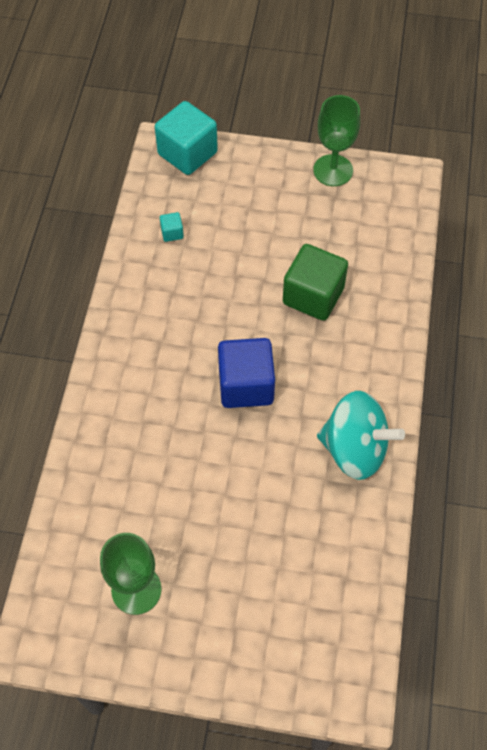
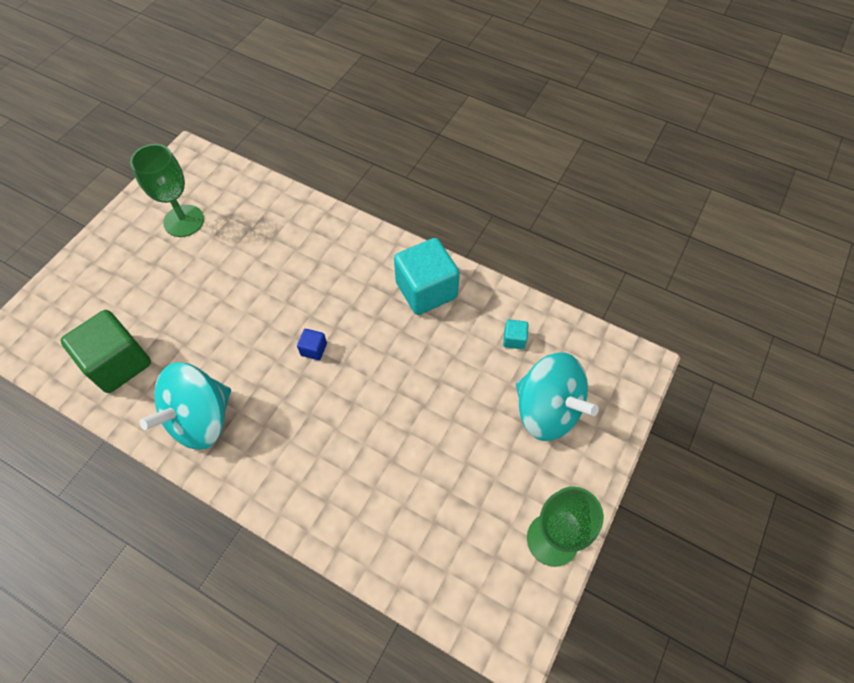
camera: 110 degrees right, 0 degrees up
(187, 153) = (619, 385): turquoise cube -> turquoise cube (426, 290)
(230, 195) = (547, 410): none -> turquoise spinning top
(246, 385) = (314, 349): blue cube -> blue cube, size x0.43
(313, 296) = (385, 447): green cube -> green cube (118, 363)

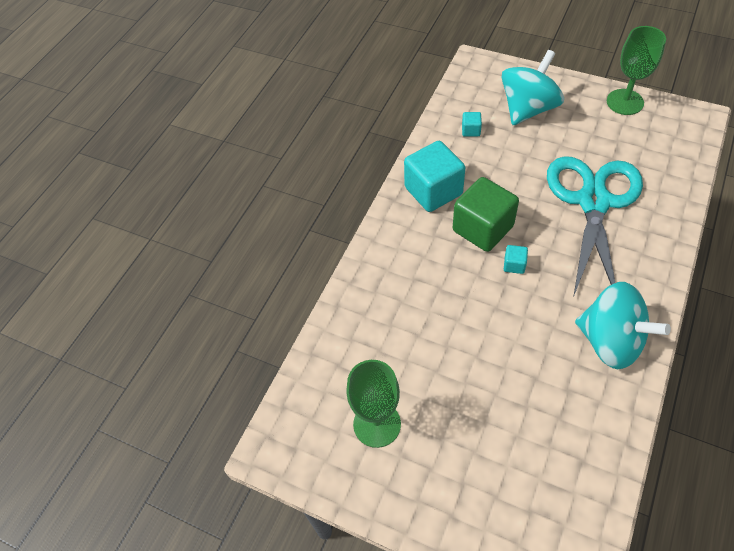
camera: 90 degrees left, 5 degrees down
(118, 363) = (575, 437): green cube -> green cube (482, 228)
(314, 349) = (514, 265): blue cube -> turquoise cube
(382, 450) = (593, 202): none -> turquoise scissors

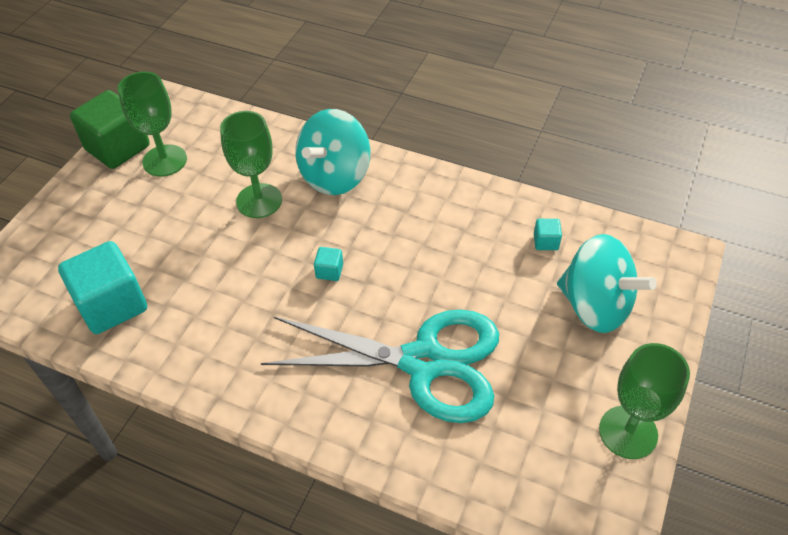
camera: 85 degrees right, 5 degrees down
(433, 191) = (442, 203): turquoise cube -> turquoise cube (112, 305)
(434, 326) = (259, 201): none -> green goblet
(482, 228) = (384, 246): green cube -> green cube (118, 148)
(610, 341) = (215, 351): turquoise spinning top -> turquoise spinning top (335, 176)

